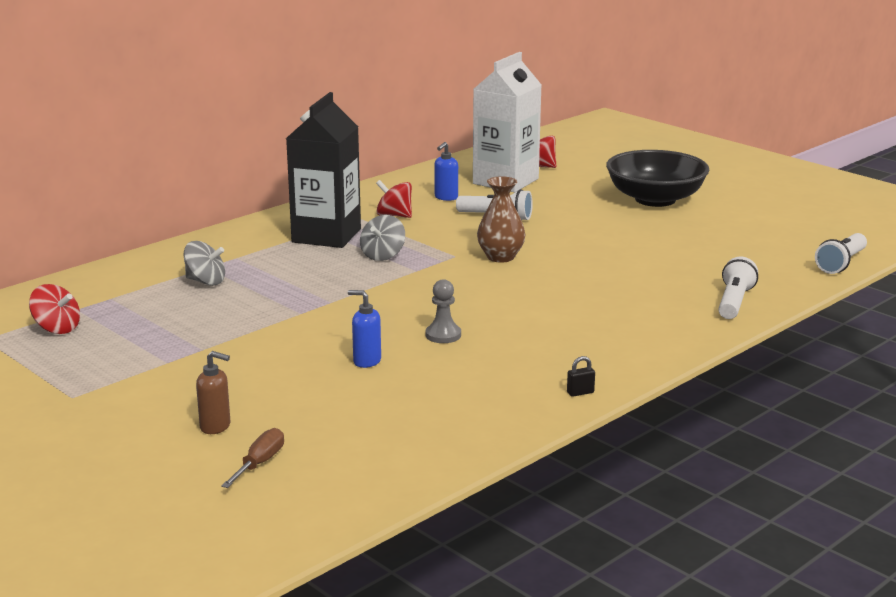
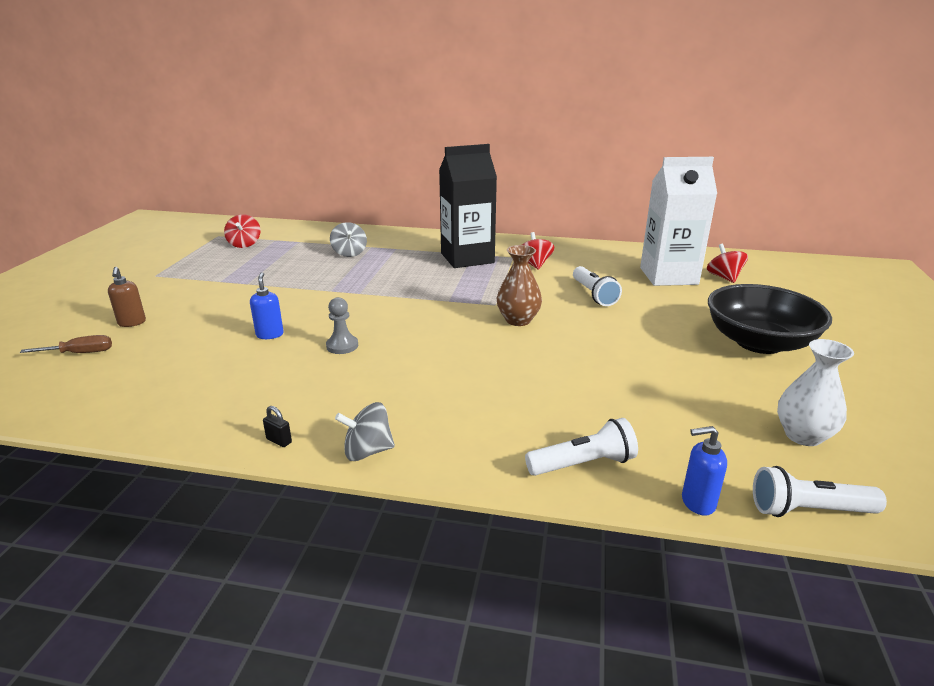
camera: 55 degrees right, 5 degrees up
(383, 255) = (459, 283): grey spinning top -> grey spinning top (367, 451)
(446, 197) = (597, 268): blue soap dispenser -> blue soap dispenser (697, 502)
(775, 235) = (803, 435): none -> white vase

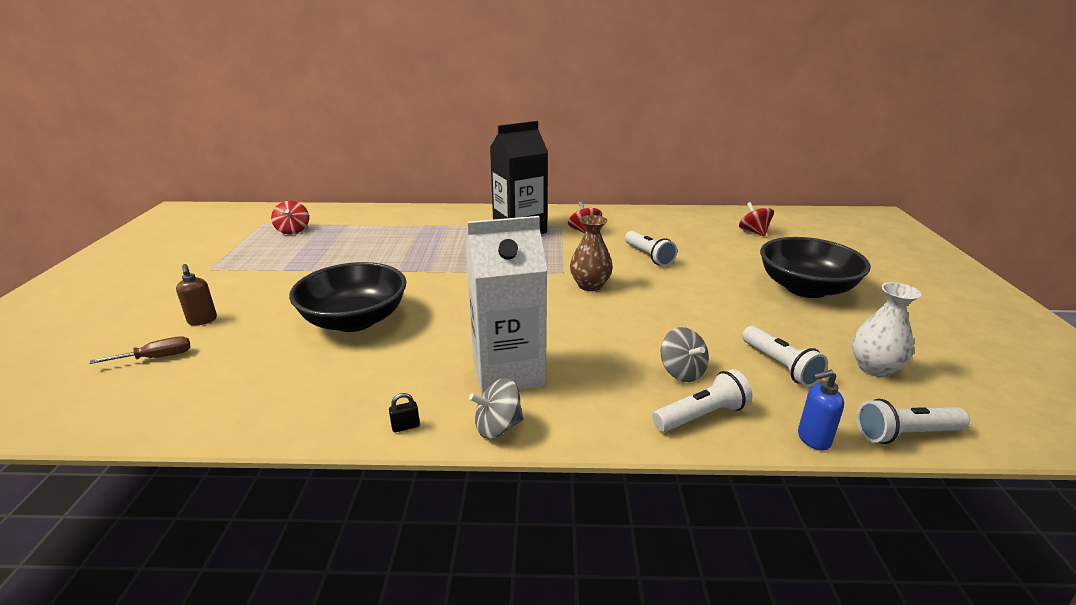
camera: 10 degrees left, 0 degrees up
(270, 334) = (354, 320): blue soap dispenser -> black bowl
(279, 441) = (405, 427): black padlock -> black padlock turned 45 degrees counterclockwise
(342, 346) = (432, 325): grey pawn -> none
(349, 253) = (404, 232): grey spinning top -> grey spinning top (682, 372)
(668, 276) = (706, 234): white carton -> white carton (508, 372)
(692, 422) = (780, 366): none -> white flashlight

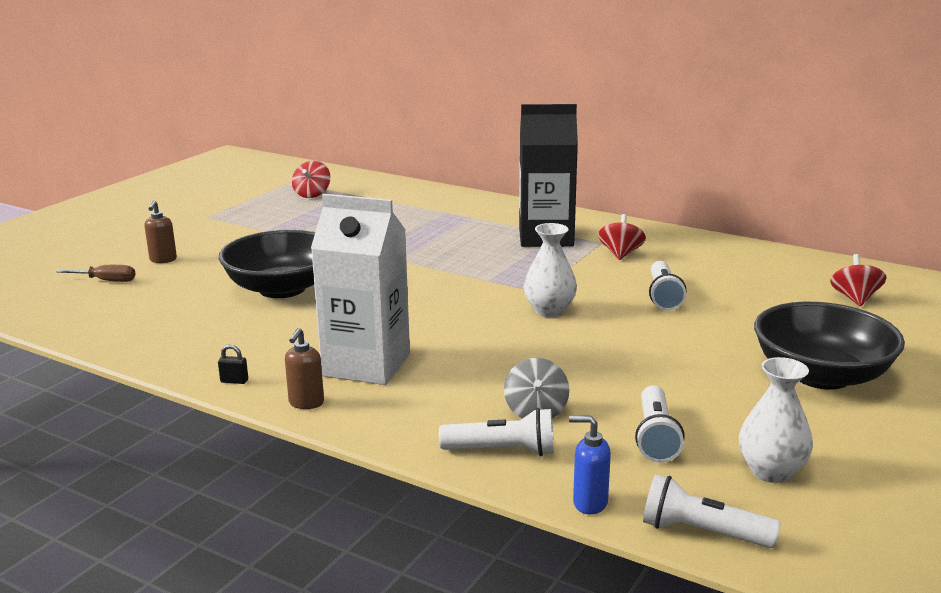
camera: 30 degrees right, 5 degrees down
(498, 427) = (306, 403): grey spinning top -> brown soap dispenser
(590, 285) = (549, 311): brown vase -> white vase

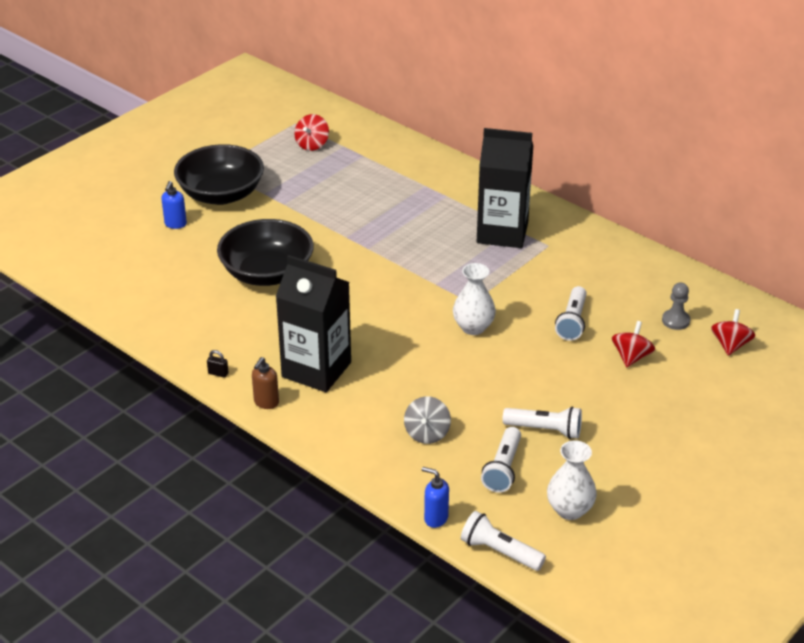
camera: 10 degrees right, 15 degrees up
(106, 281) = (129, 246): brown screwdriver -> none
(163, 260) = (175, 224): brown soap dispenser -> blue soap dispenser
(366, 365) = (316, 370): white carton -> black carton
(502, 451) = (392, 466): white flashlight -> white flashlight (545, 430)
(620, 254) = (559, 263): red spinning top -> red spinning top (631, 357)
(779, 285) = (675, 321): none -> grey pawn
(821, 375) = (654, 426): black bowl -> black bowl (221, 194)

